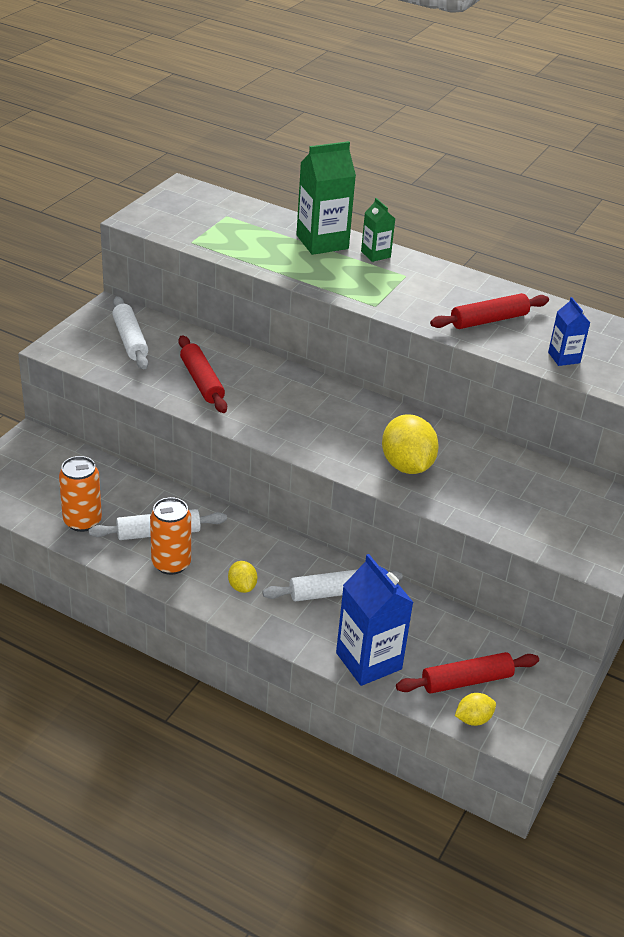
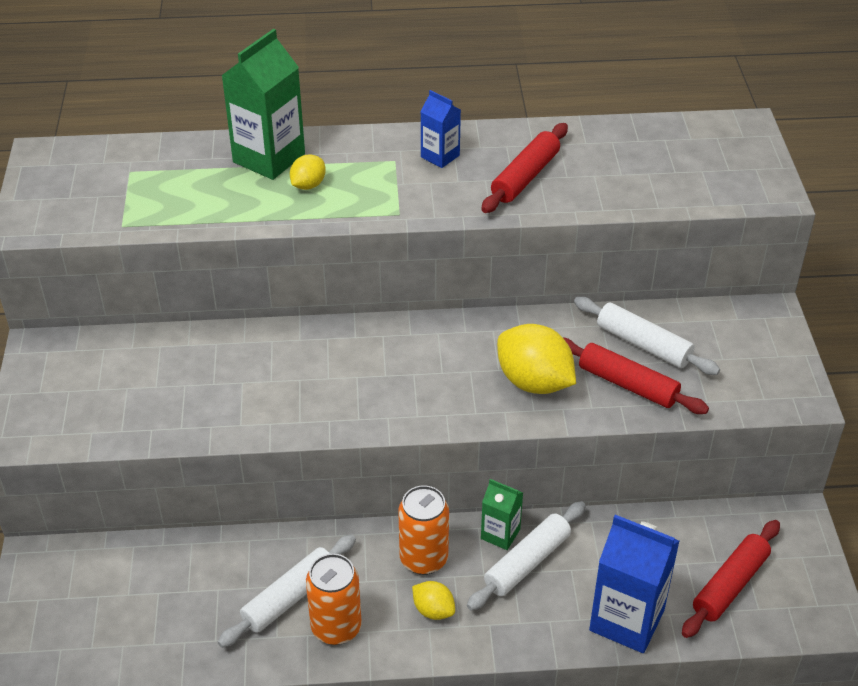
camera: 30 degrees left, 5 degrees up
(82, 521) = (192, 633): orange can -> orange can (423, 559)
(130, 340) = (102, 380): white rolling pin -> white rolling pin (643, 344)
(202, 381) = (233, 392): red rolling pin -> red rolling pin (628, 384)
(375, 254) = (339, 148): green carton -> green carton (500, 534)
(473, 719) = (770, 624): yellow lemon -> yellow lemon (308, 185)
(564, 357) = (633, 187): blue carton -> blue carton (440, 156)

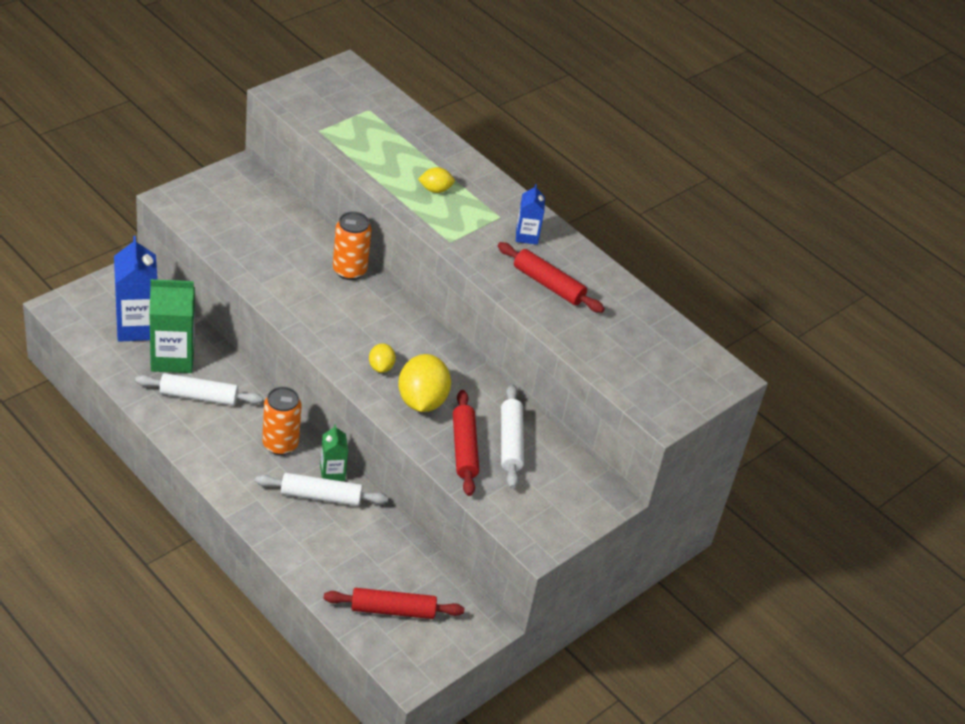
camera: 45 degrees right, 0 degrees up
(269, 158) = (443, 161): green carton -> green carton (172, 358)
(336, 627) = (195, 428): orange can -> orange can (349, 270)
(433, 610) = (245, 467): yellow lemon -> yellow lemon (381, 367)
(525, 177) = (548, 284): red rolling pin -> red rolling pin turned 45 degrees clockwise
(626, 620) = (317, 566): blue carton -> blue carton (137, 327)

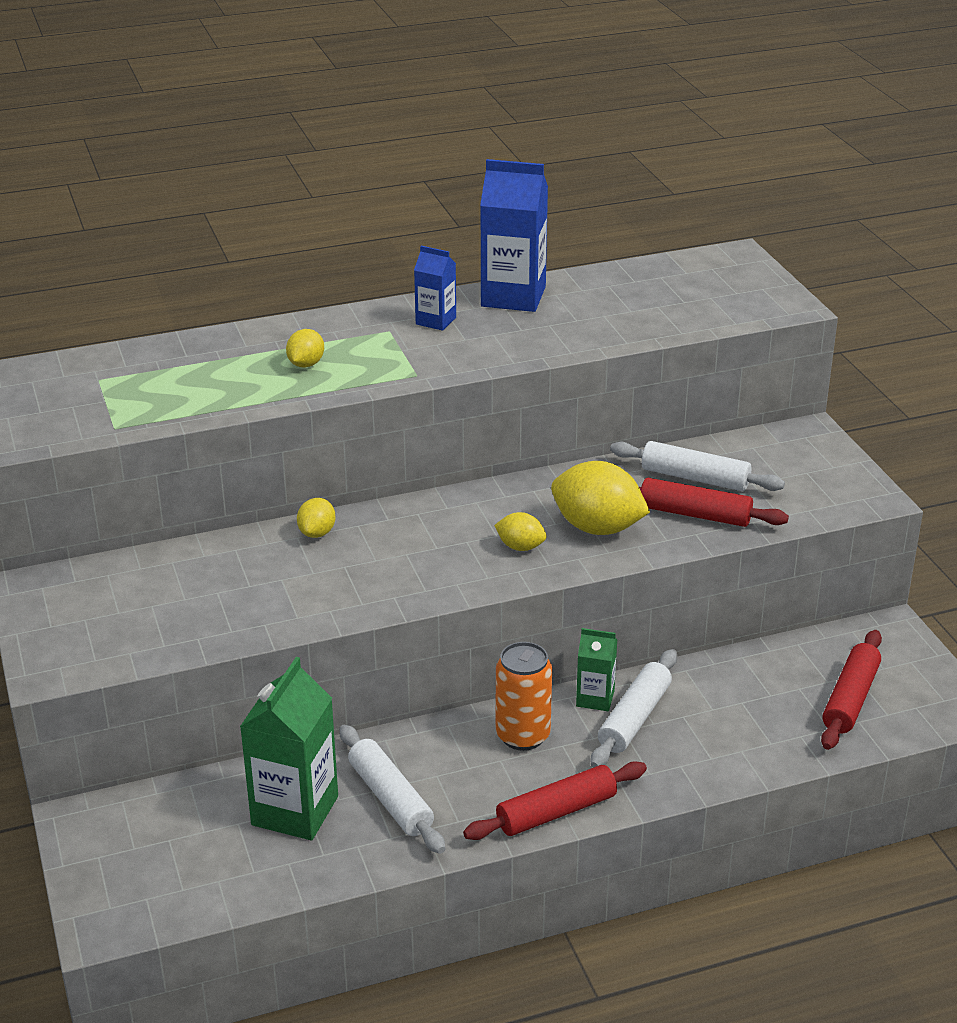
camera: 60 degrees left, 10 degrees down
(137, 327) = (204, 837): blue carton -> blue carton (513, 296)
(199, 396) = (390, 798): white rolling pin -> white rolling pin turned 60 degrees counterclockwise
(349, 270) = (317, 533): orange can -> yellow lemon
(548, 284) = (534, 326): red rolling pin -> red rolling pin (556, 812)

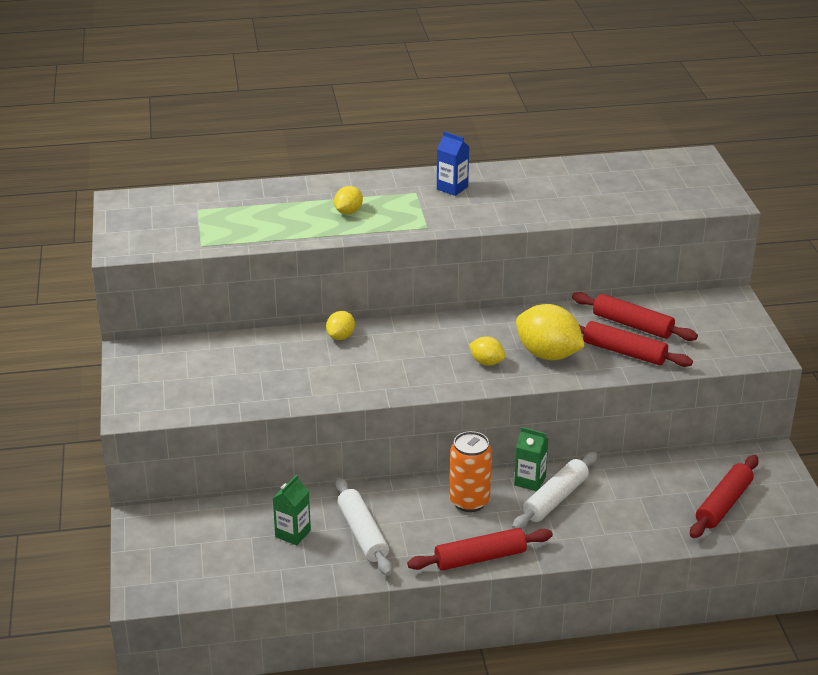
camera: 10 degrees right, 0 degrees up
(295, 810) = (293, 533): green carton -> green carton, size x0.54
(513, 296) = (515, 175): blue carton -> none
(695, 478) = (632, 325): white rolling pin -> red rolling pin

